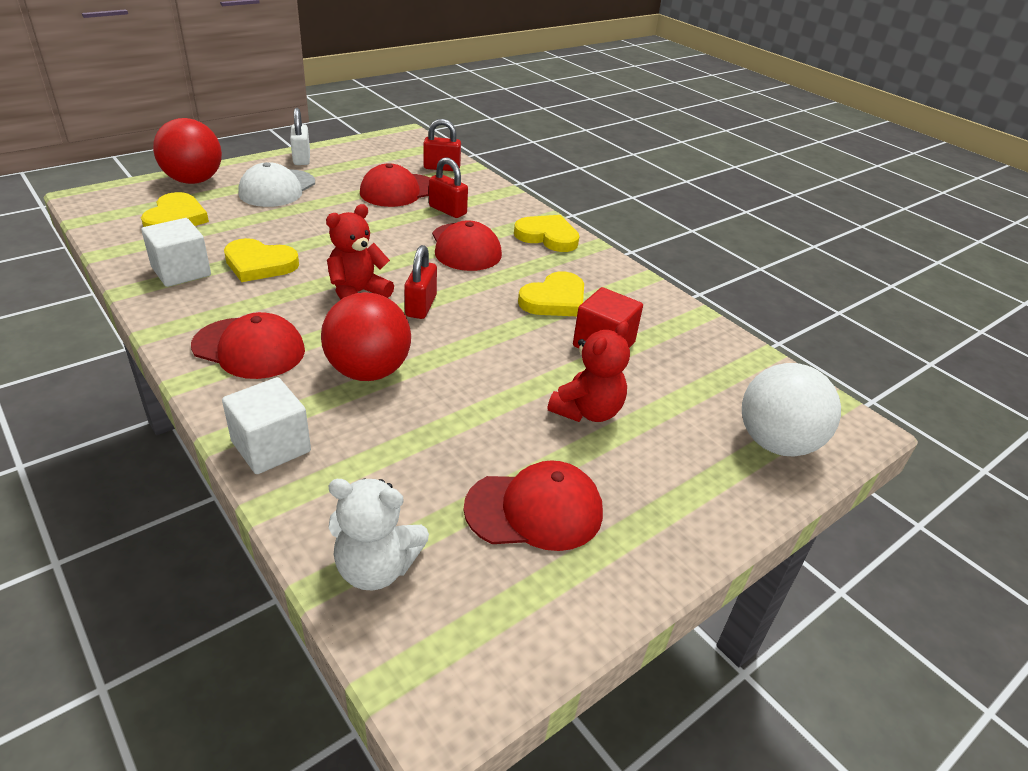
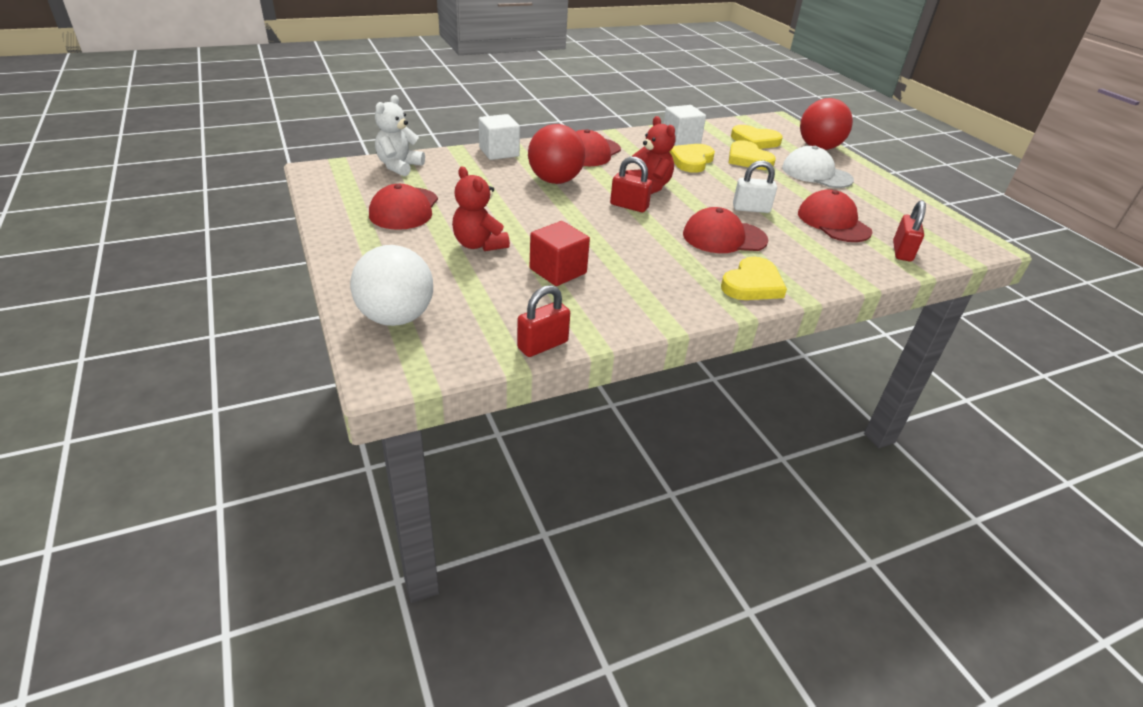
camera: 105 degrees right, 0 degrees up
(301, 158) = (885, 187): white padlock -> white padlock (751, 209)
(447, 210) = (798, 240): red padlock -> red padlock (542, 345)
(554, 300) = (631, 263): yellow heart -> yellow heart (748, 159)

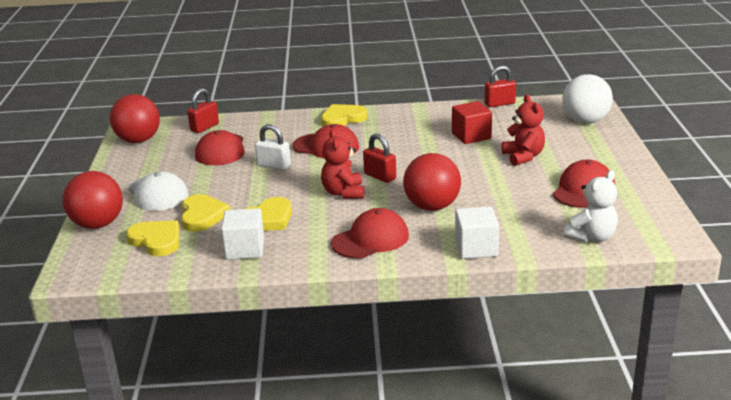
camera: 155 degrees left, 10 degrees down
(940, 226) = (138, 140): none -> red ball

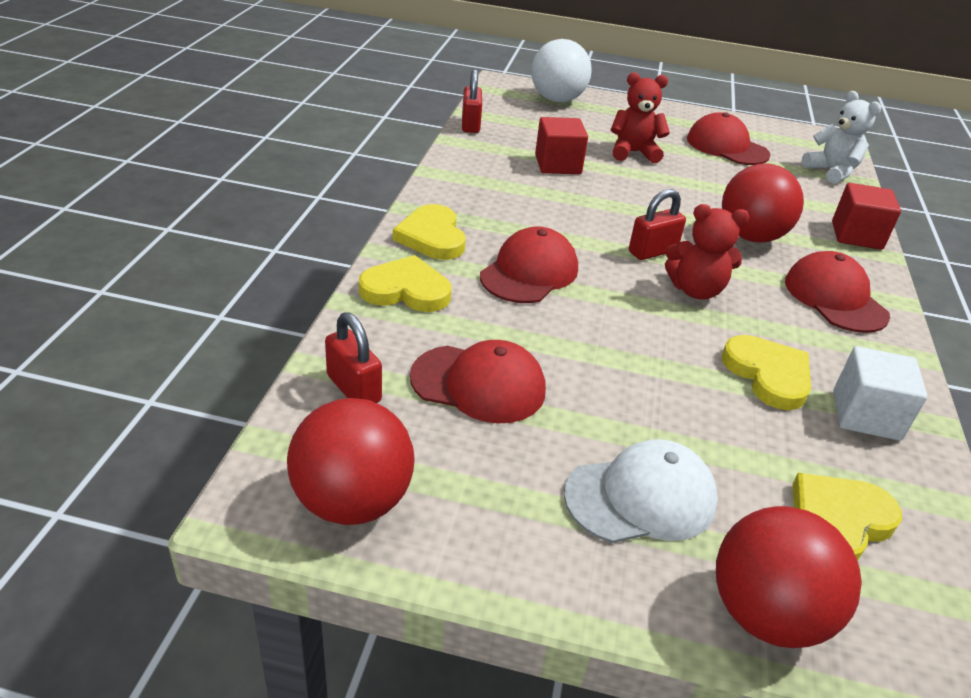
camera: 80 degrees left, 10 degrees up
(202, 216) = (747, 447): yellow heart -> yellow heart (406, 290)
(274, 165) = (576, 334): white padlock -> none
(476, 248) = (856, 235): white cube -> red cube

